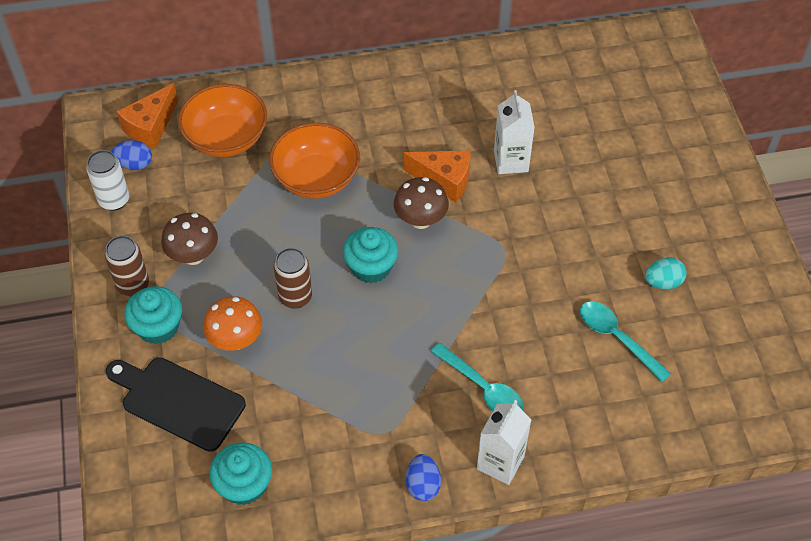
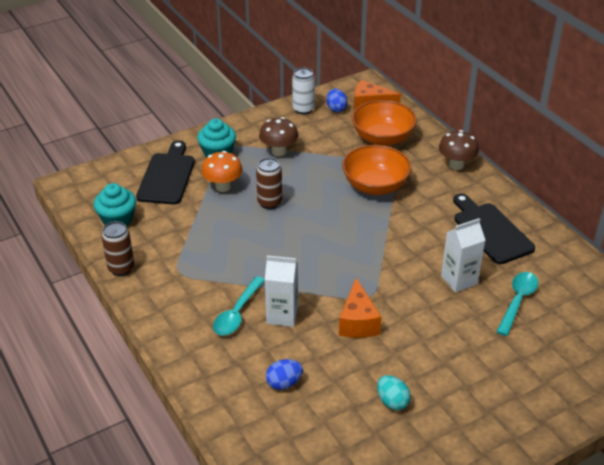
camera: 70 degrees right, 15 degrees down
(133, 285) = (244, 135): brown can -> brown can (121, 268)
(371, 267) = (314, 231): turquoise cupcake -> none
(420, 220) = (370, 245): brown mushroom -> brown mushroom (456, 165)
(423, 485) = (145, 301): blue egg -> blue egg (284, 383)
(444, 180) = (415, 248): orange cheese -> orange cheese (358, 322)
(445, 103) = (490, 231): none -> black cutting board
(500, 462) = (177, 337): white carton -> white carton (282, 315)
(617, 338) = (319, 382): turquoise spoon -> turquoise spoon (517, 301)

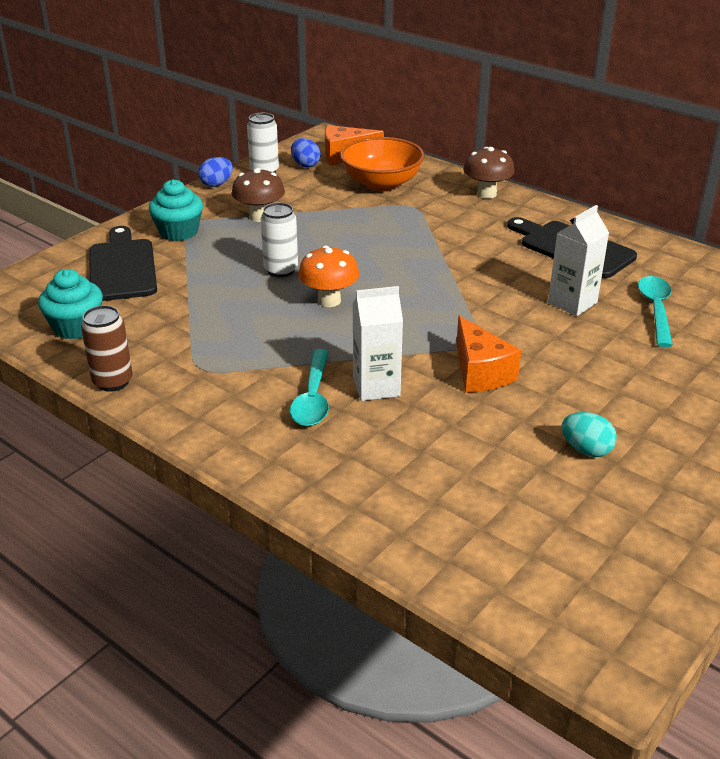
camera: 20 degrees left, 5 degrees down
(223, 187) = (207, 265): orange mushroom -> orange mushroom (329, 300)
(269, 203) = (281, 270): brown can -> white can
(284, 383) = (430, 464): blue egg -> blue egg (216, 184)
(375, 186) = (404, 230): orange bowl -> none

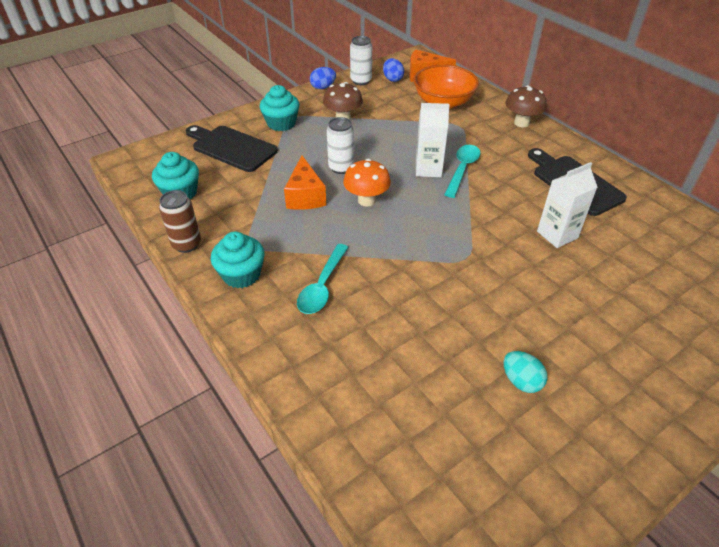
camera: 15 degrees right, 10 degrees up
(122, 267) = (231, 147): black cutting board -> black cutting board turned 60 degrees counterclockwise
(203, 402) = (241, 275): none -> turquoise cupcake
(376, 387) = (373, 285): white carton -> white carton (428, 169)
(480, 372) = (459, 287): orange cheese -> orange cheese (305, 196)
(655, 310) = (626, 254): turquoise spoon -> turquoise spoon (462, 169)

